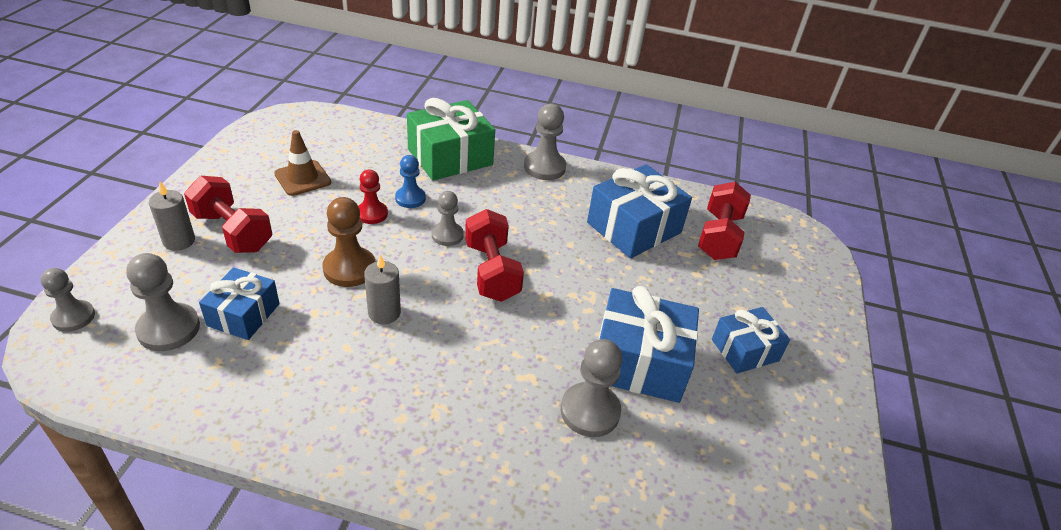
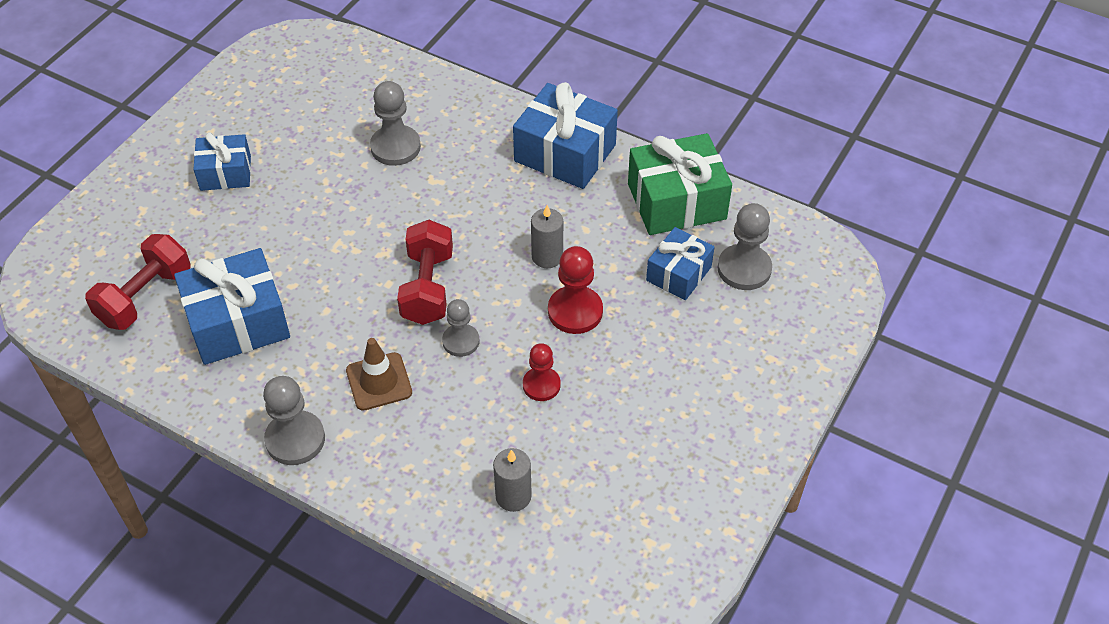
camera: 160 degrees left, 10 degrees up
(73, 317) = (832, 293): grey pawn -> none
(179, 241) = (756, 373): grey candle -> grey candle (513, 496)
(233, 231) = (700, 379): red dumbbell -> none
(302, 178) = (621, 458): brown traffic cone -> brown traffic cone (379, 381)
(349, 268) = (575, 311): brown pawn -> red pawn
(410, 198) = (490, 404): blue pawn -> none
(450, 157) = (418, 477): green gift -> green gift (676, 201)
(639, 362) = (330, 177): blue gift -> blue gift (565, 153)

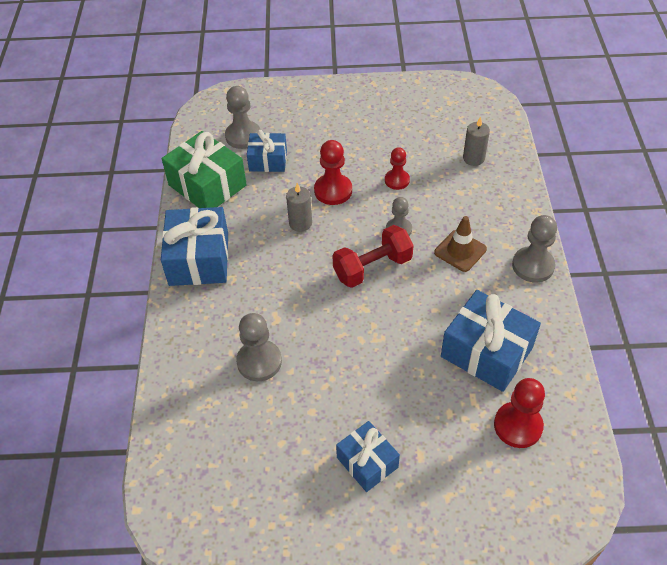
camera: 120 degrees left, 0 degrees up
(145, 297) = (518, 426): red dumbbell -> red pawn

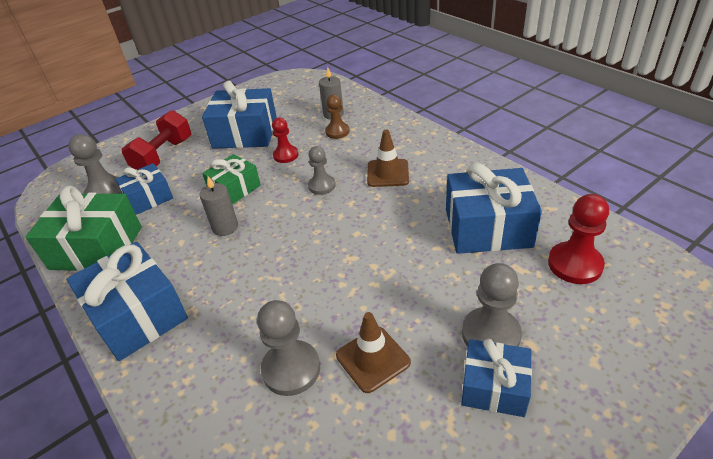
camera: 35 degrees left, 10 degrees down
(312, 391) = (373, 359): none -> brown traffic cone
(333, 191) = (235, 189): red pawn -> green gift
(372, 268) = (327, 224): red dumbbell -> red dumbbell (163, 156)
(384, 136) = (245, 133): none -> blue gift
(459, 180) = (337, 131): none -> brown pawn
(533, 266) = (452, 154): grey pawn -> grey pawn (490, 334)

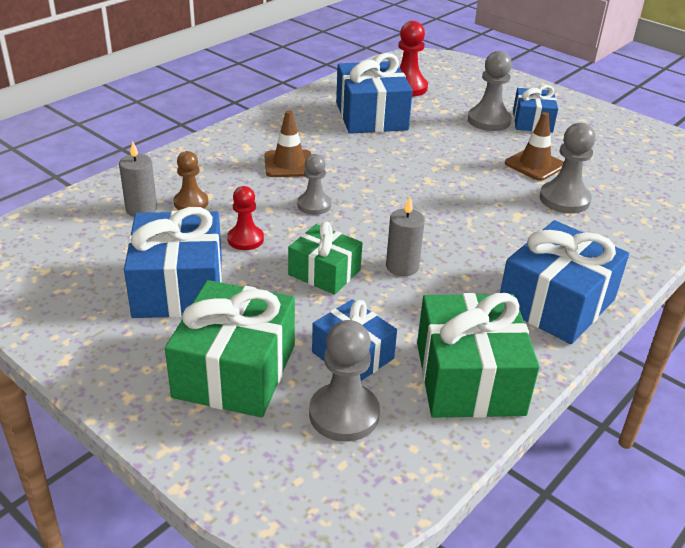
camera: 105 degrees left, 5 degrees down
(163, 156) = (235, 371): red dumbbell -> green gift

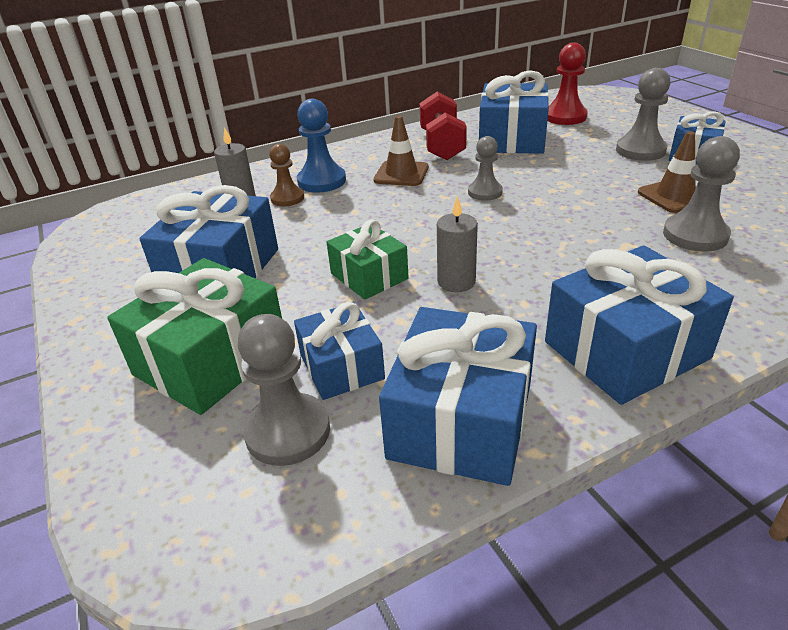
camera: 25 degrees right, 0 degrees up
(213, 180) = (322, 181): none -> blue pawn
(245, 239) = (313, 235): red pawn -> none
(309, 128) = (442, 145): none -> red dumbbell
(314, 205) = (401, 212): grey pawn -> grey pawn (485, 192)
(469, 378) = (461, 420): green gift -> blue gift

